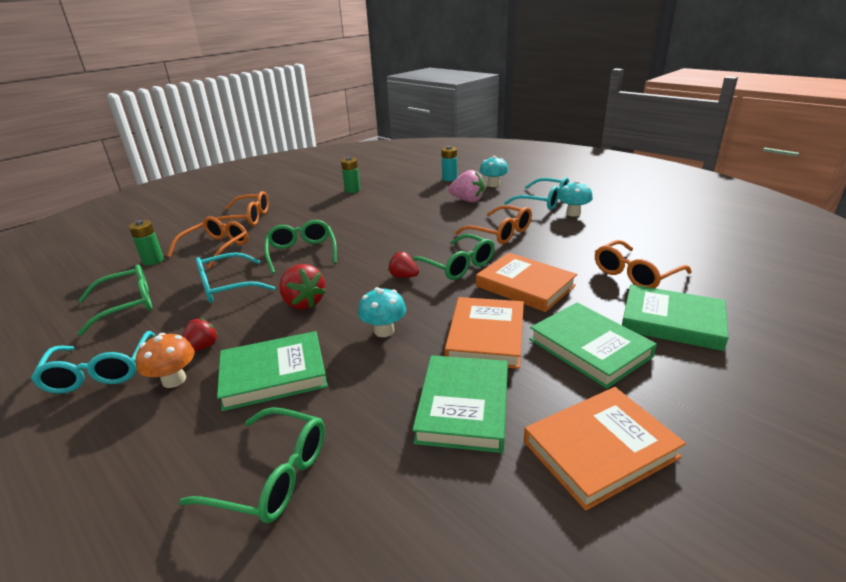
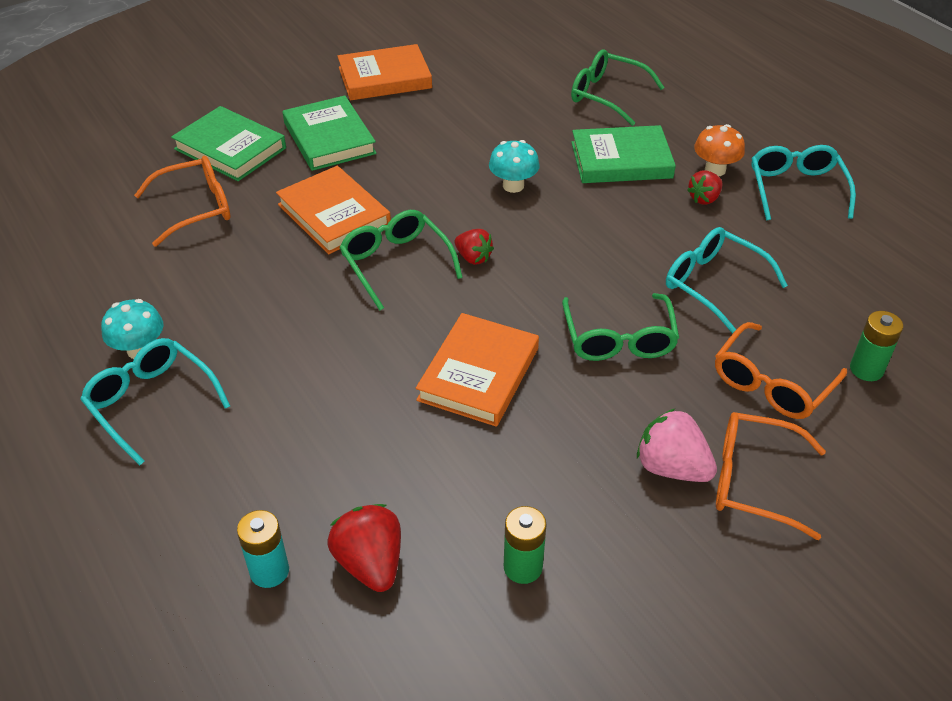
camera: 170 degrees left, 15 degrees up
(127, 305) = (835, 275): green glasses -> none
(227, 287) = (713, 284): turquoise glasses -> turquoise glasses turned 120 degrees counterclockwise
(303, 303) = (603, 238): red strawberry -> red strawberry (370, 563)
(464, 406) = (463, 113): green book -> none
(467, 200) = (287, 444): pink strawberry -> pink strawberry (671, 467)
(486, 336) = (414, 163): orange book -> orange book (479, 374)
(493, 185) = (192, 504): turquoise mushroom -> none
(500, 233) = (294, 322): orange glasses -> none

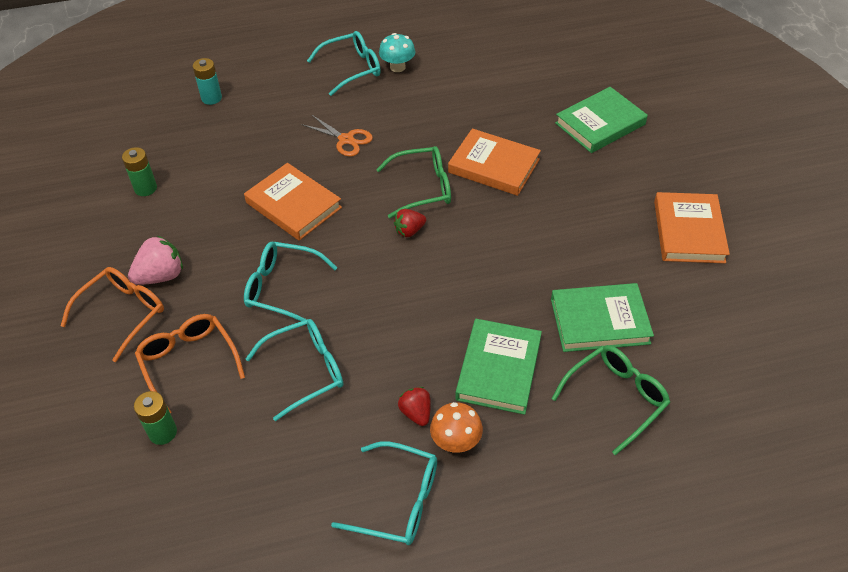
camera: 110 degrees right, 5 degrees up
(196, 208) = (529, 100): orange glasses -> none
(327, 360) = (346, 140): none -> orange scissors
(329, 138) = (598, 179): green book -> green book (599, 321)
(334, 215) = (493, 166): orange book -> orange book turned 45 degrees clockwise
(370, 563) = (190, 132): red strawberry -> none
(513, 186) = (489, 279): turquoise mushroom -> none
(619, 339) = (282, 288): green glasses -> turquoise glasses

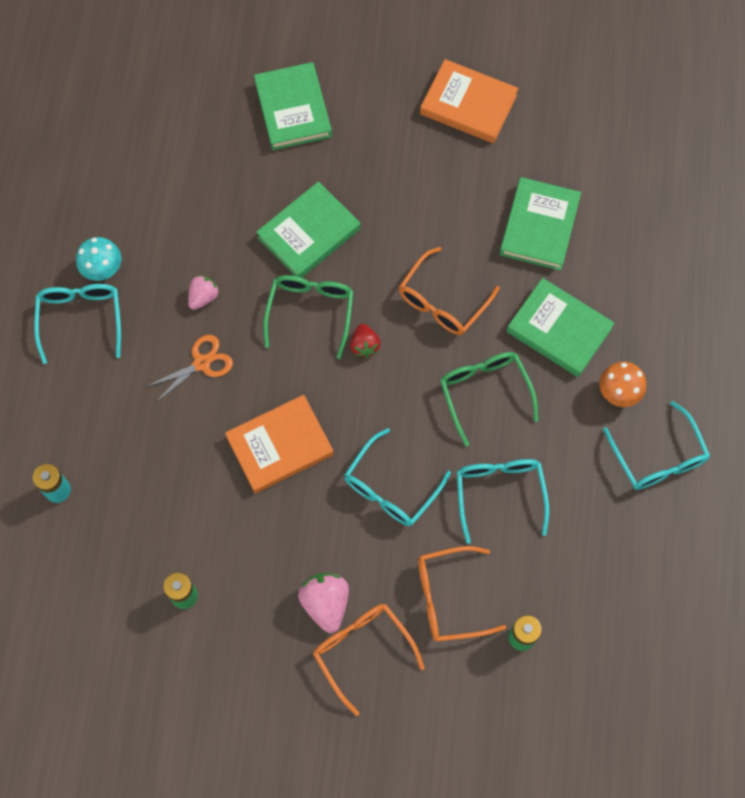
camera: 70 degrees left, 20 degrees up
(398, 501) = (658, 457): turquoise glasses -> turquoise glasses turned 120 degrees clockwise
(403, 124) = (203, 297): none -> pink strawberry
(416, 413) = (579, 414): red strawberry -> none
(480, 271) = (442, 301): none -> orange glasses
(493, 166) = (309, 233): orange book -> green book
(616, 398) = (621, 251): green glasses -> green glasses (484, 392)

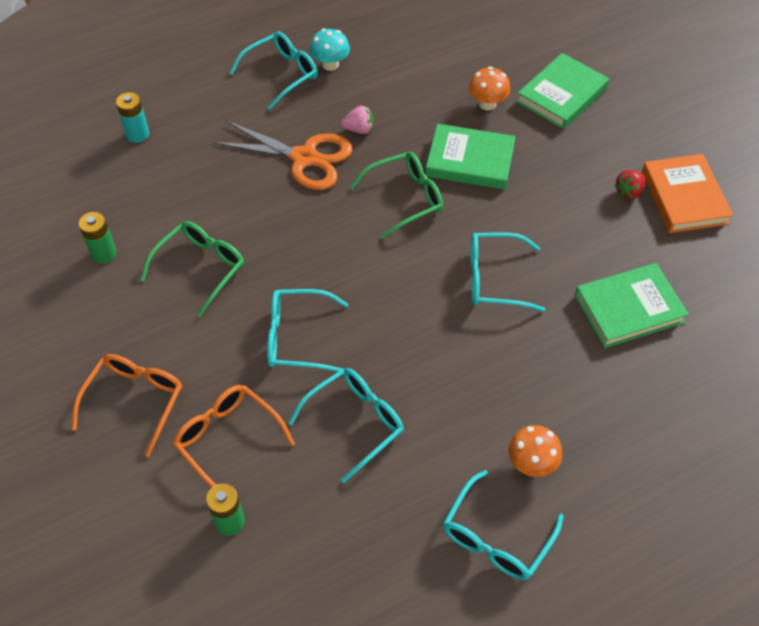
camera: 55 degrees right, 15 degrees down
(202, 363) = (305, 158): orange scissors -> orange scissors, size x1.68
(256, 174) = (487, 104): none -> orange mushroom
(280, 446) = (275, 243): orange book -> none
(326, 603) = (160, 350): pink strawberry -> none
(364, 345) = (408, 249): red strawberry -> red strawberry (629, 192)
(442, 301) = (494, 279): orange glasses -> turquoise glasses
(484, 392) = (439, 356): green glasses -> green glasses (201, 268)
(559, 330) = (548, 379): green book -> none

